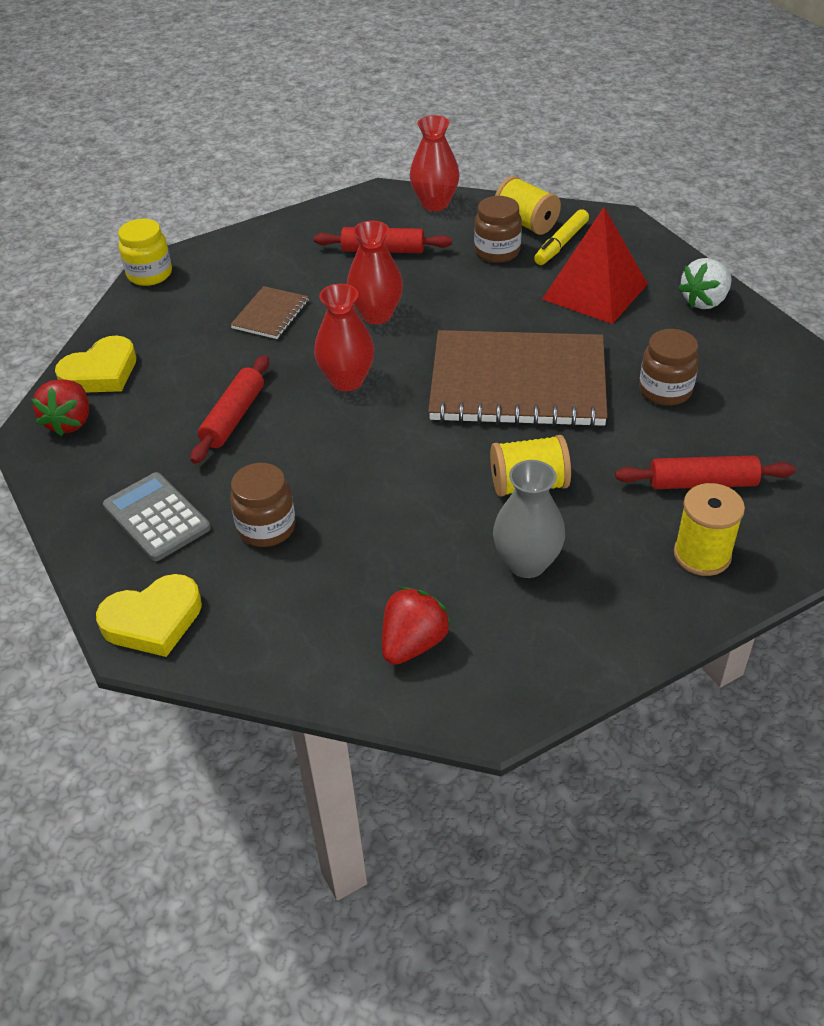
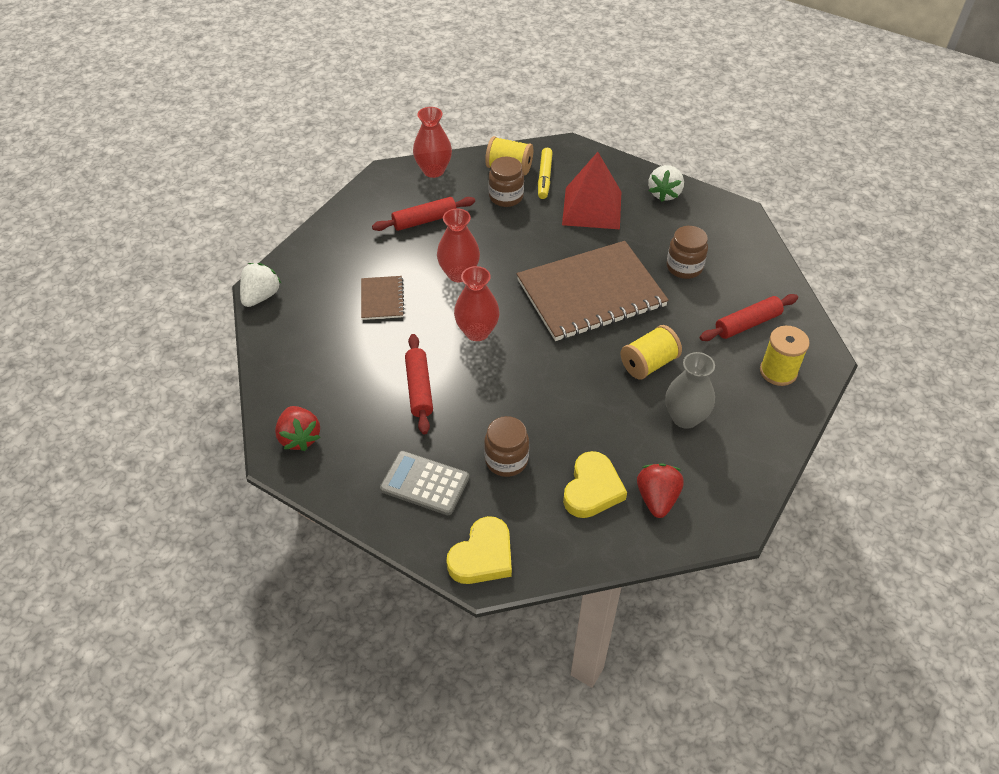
camera: 30 degrees left, 5 degrees up
(101, 372) = (290, 390): yellow heart -> yellow heart (592, 489)
(150, 274) = (261, 296): yellow jar -> white strawberry

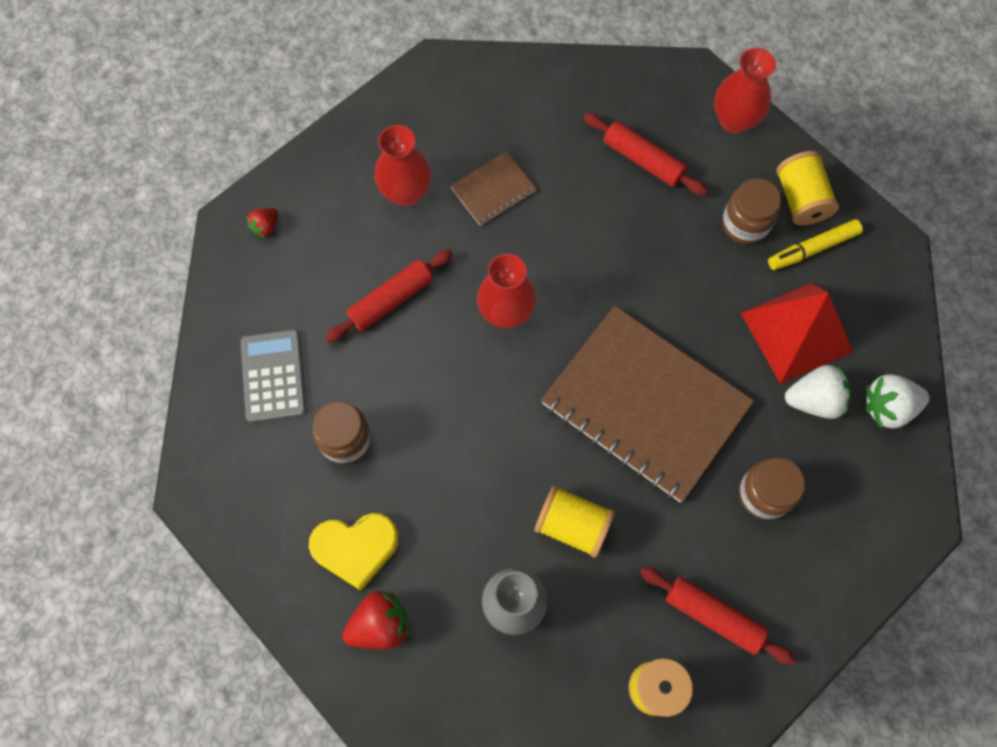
camera: 60 degrees right, 20 degrees up
(261, 296) = (423, 74): white strawberry -> white strawberry (814, 400)
(299, 437) = (266, 227): red strawberry -> red strawberry, size x0.57
(459, 274) = (582, 245): red vase -> red vase (406, 193)
(482, 556) = (216, 480): yellow heart -> none

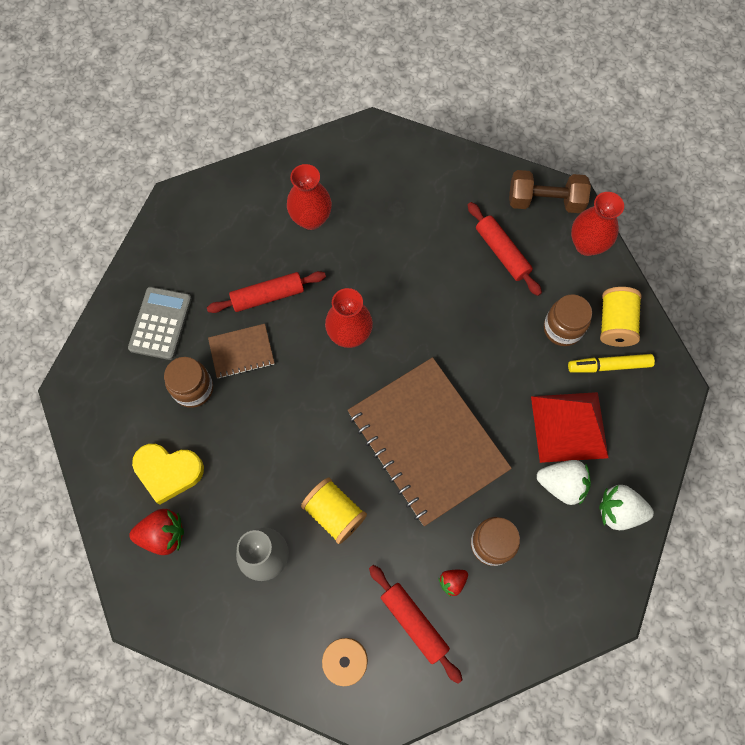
camera: 20 degrees right, 0 degrees up
(266, 227) = (198, 211): red strawberry -> red strawberry (452, 582)
(493, 189) = (377, 238): brown notebook -> brown notebook (241, 352)
(668, 86) = (545, 201): none -> brown dumbbell

